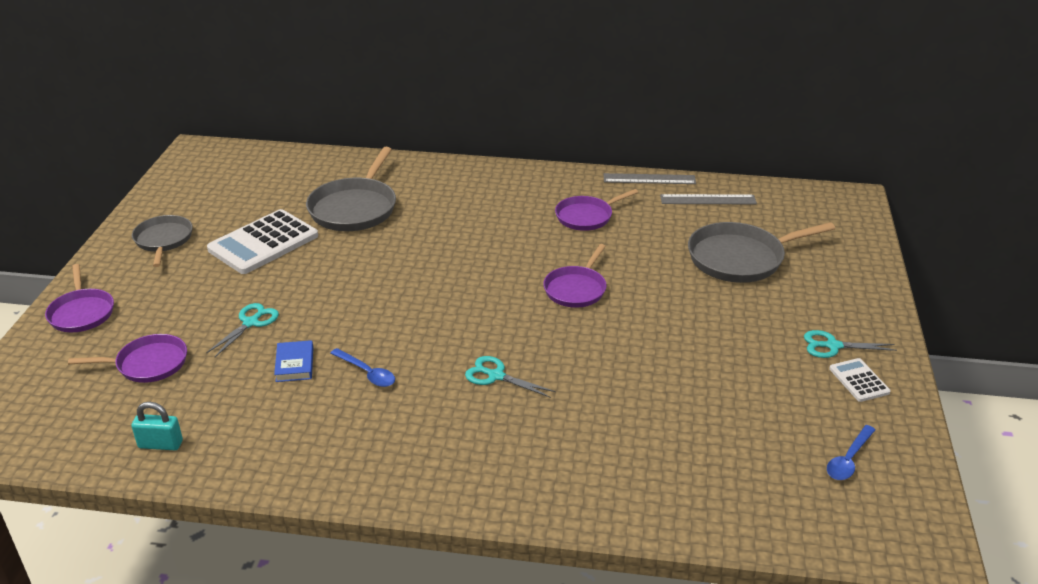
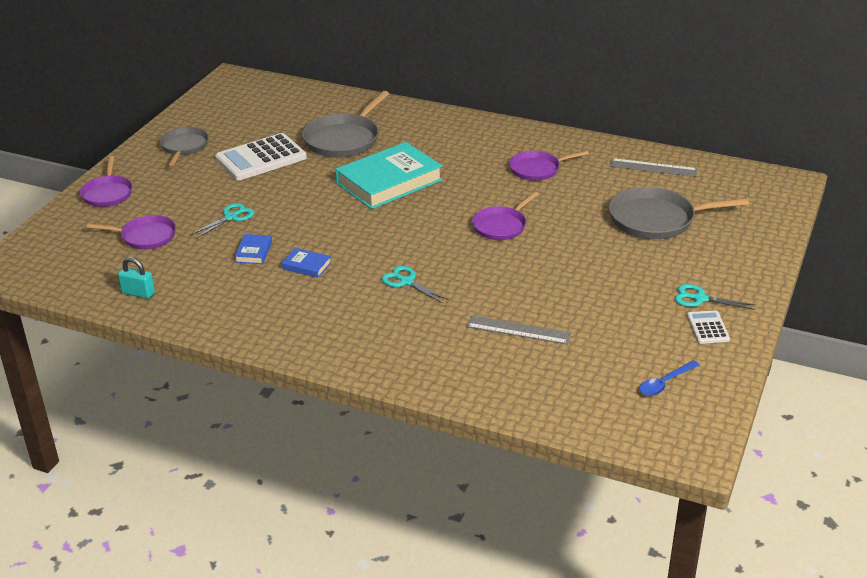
camera: 15 degrees right, 0 degrees up
(367, 373) = (306, 266): blue spoon -> blue book
(426, 252) = (389, 182): none -> turquoise book
(649, 179) = (608, 144): grey ruler -> grey ruler (518, 330)

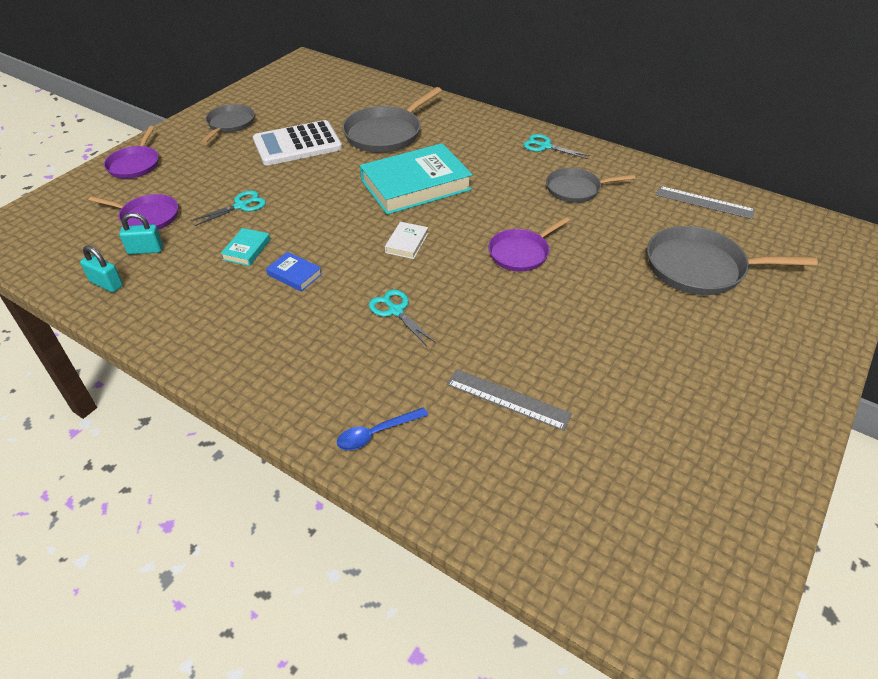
camera: 10 degrees right, 10 degrees up
(159, 263) = (145, 250): none -> turquoise padlock
(254, 252) = (246, 250): blue book -> turquoise book
(397, 230) = (407, 243): none -> white book
(537, 169) = (576, 189): purple pan -> grey pan
(665, 383) = (682, 516): blue spoon -> blue spoon (376, 433)
(700, 299) = (742, 387): turquoise scissors -> turquoise scissors (545, 146)
(708, 328) = (748, 433): white calculator -> none

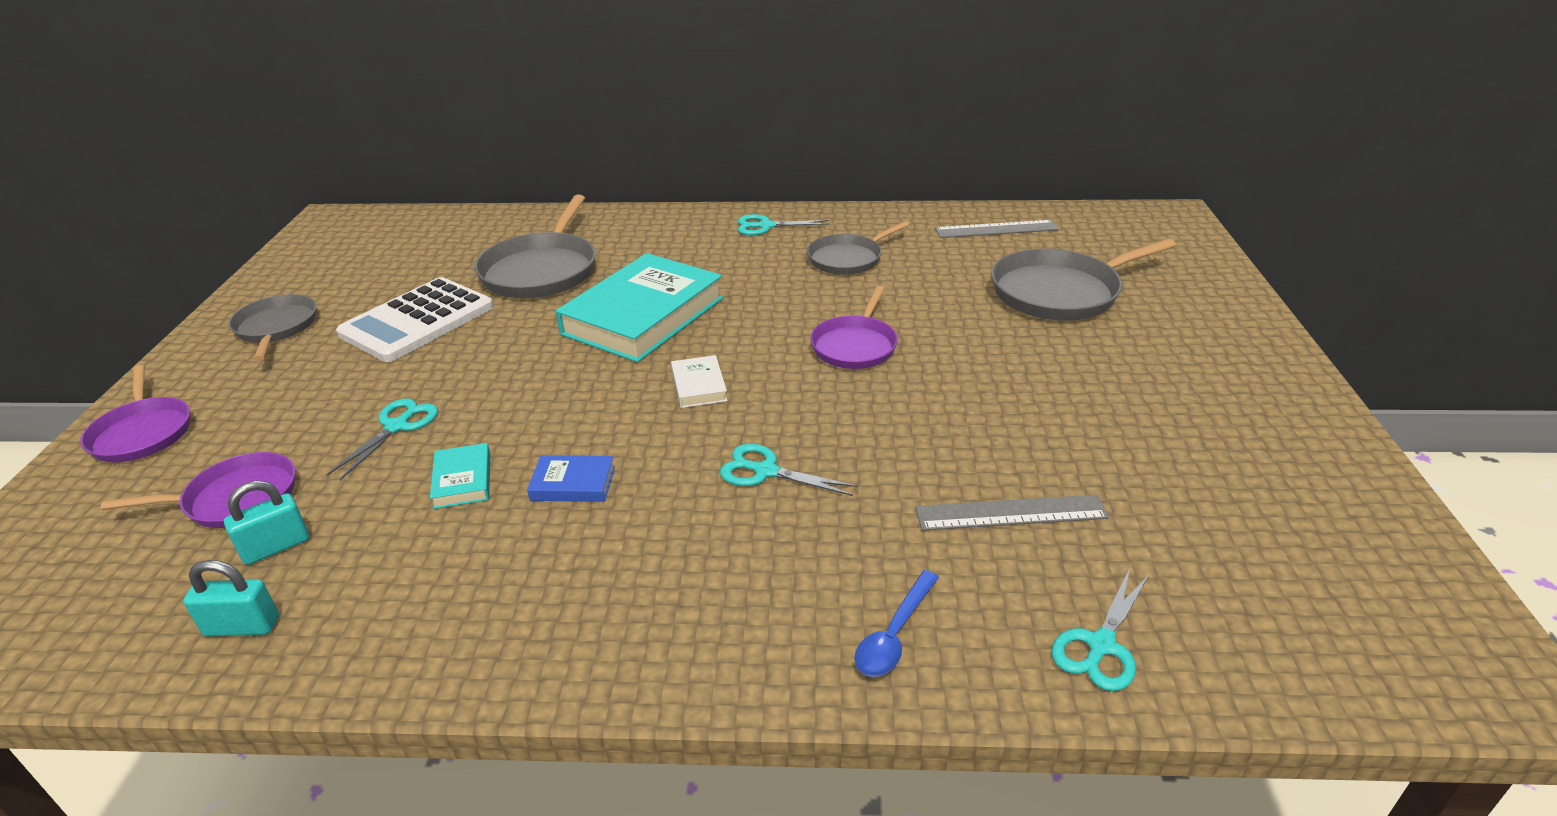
camera: 30 degrees left, 10 degrees down
(479, 497) = (1101, 645): none -> turquoise scissors

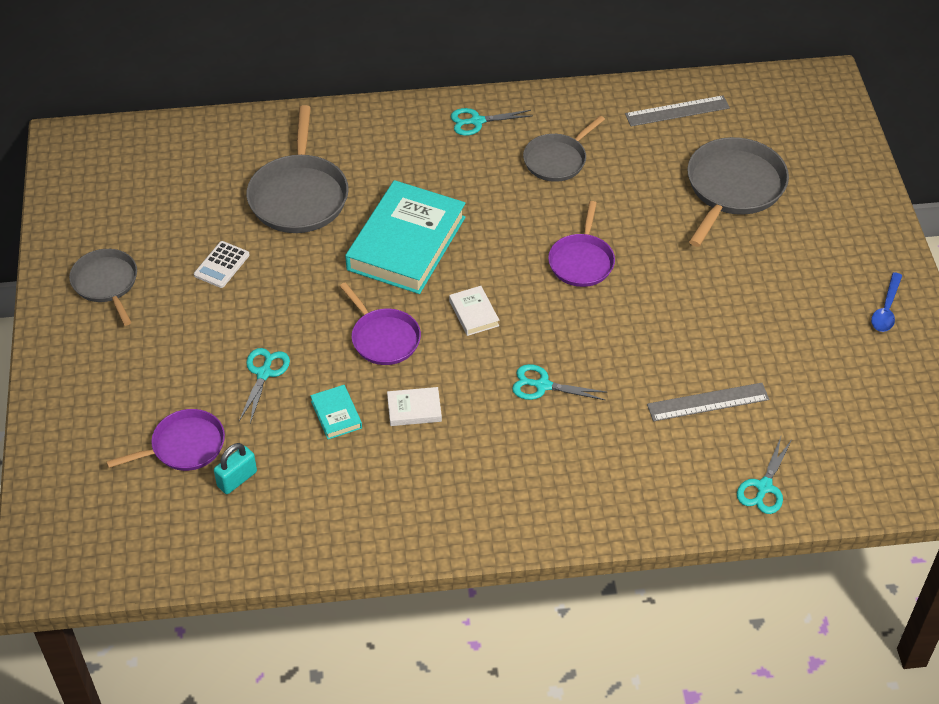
camera: 10 degrees left, 15 degrees up
(142, 433) = (74, 398): purple pan -> purple pan (383, 338)
(242, 626) = (251, 534): turquoise padlock -> none
(417, 321) = (222, 265): white calculator -> white calculator, size x0.49
(573, 483) = (414, 409): blue book -> white book
(894, 634) = (646, 494): blue spoon -> blue spoon (886, 309)
(1060, 292) = (733, 187): grey pan -> grey pan turned 150 degrees clockwise

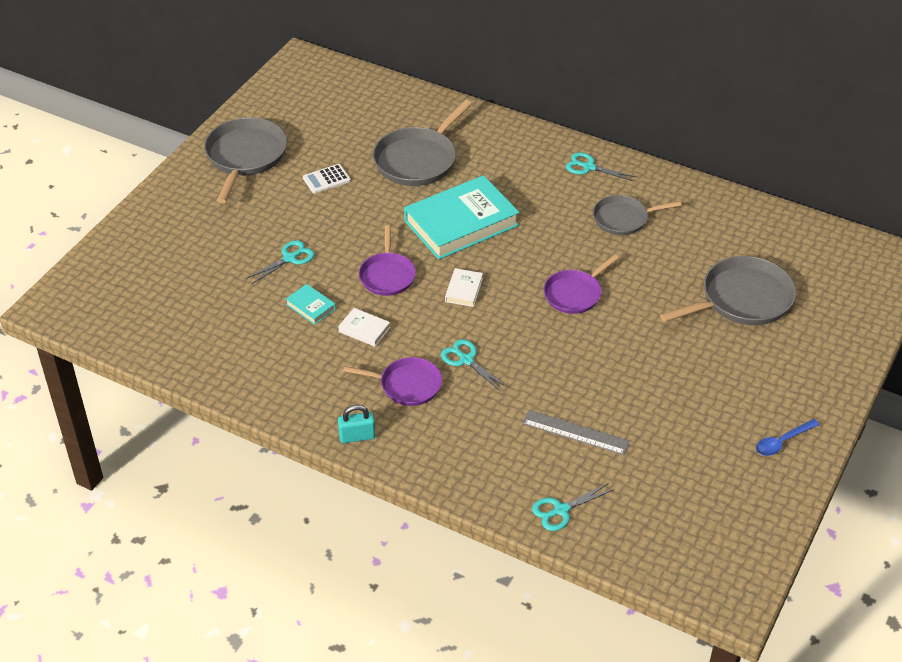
camera: 35 degrees right, 5 degrees down
(106, 283) = (245, 156): grey pan -> grey pan, size x1.58
(184, 446) = (200, 277): purple pan -> purple pan (407, 385)
(237, 479) = (212, 313): turquoise padlock -> turquoise padlock (357, 436)
(336, 414) = (310, 307): turquoise book -> turquoise book turned 60 degrees counterclockwise
(677, 111) = (750, 227): grey ruler -> none

